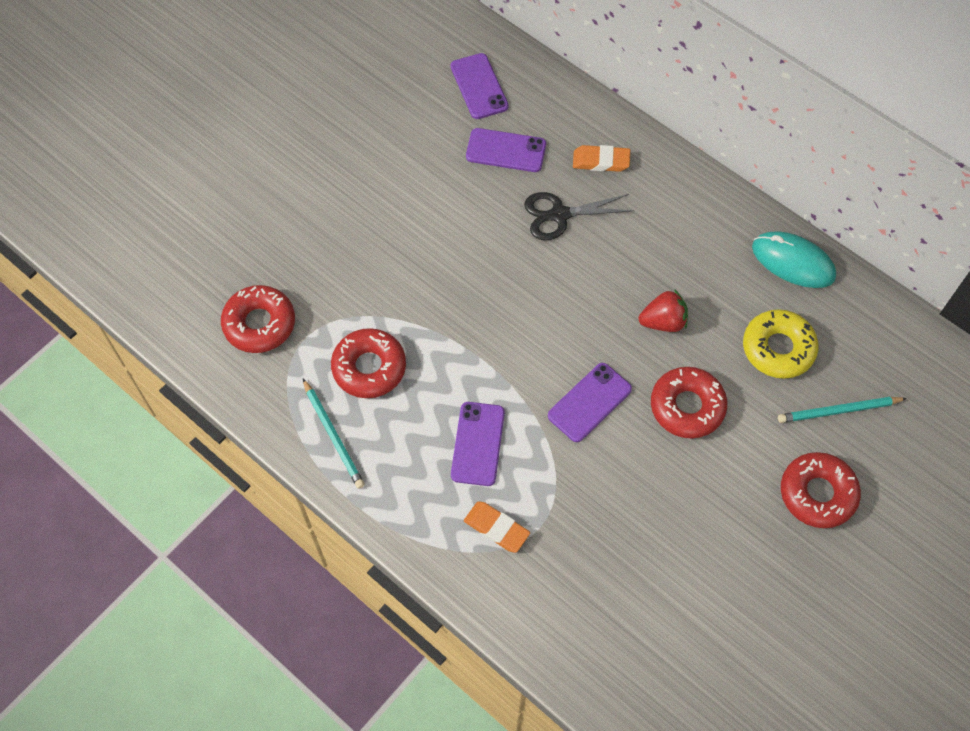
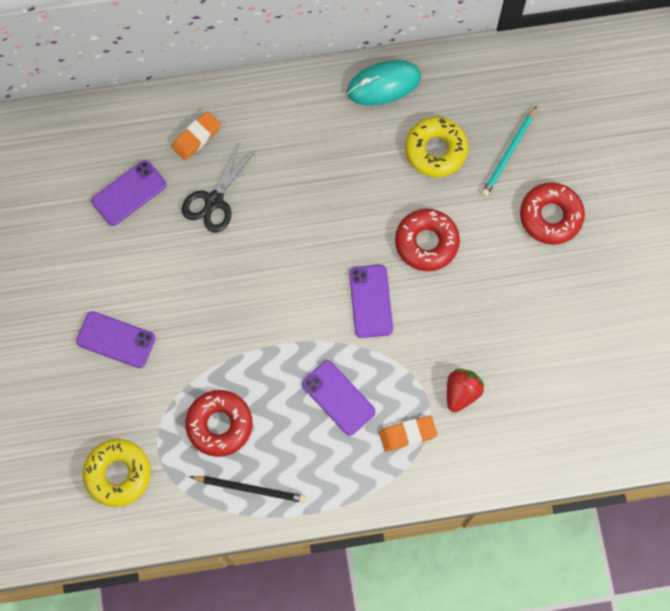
camera: 50 degrees left, 10 degrees up
(259, 324) = (118, 474): red donut -> yellow donut
(333, 435) = (250, 488): turquoise pencil -> black pencil
(479, 86) = (57, 166): purple phone -> purple phone (116, 339)
(663, 322) = (354, 204): red strawberry -> red strawberry (461, 392)

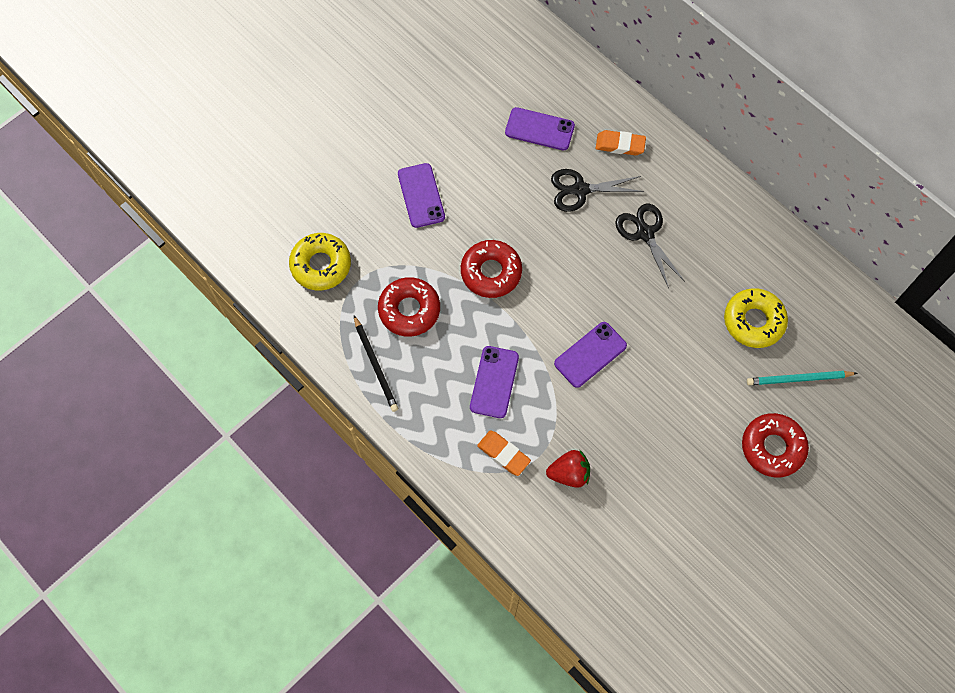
camera: 55 degrees right, 5 degrees down
(295, 177) = (645, 233): none -> black scissors
(383, 84) = (775, 247): turquoise mouse -> none
(426, 242) = (671, 365): red donut -> red donut (491, 272)

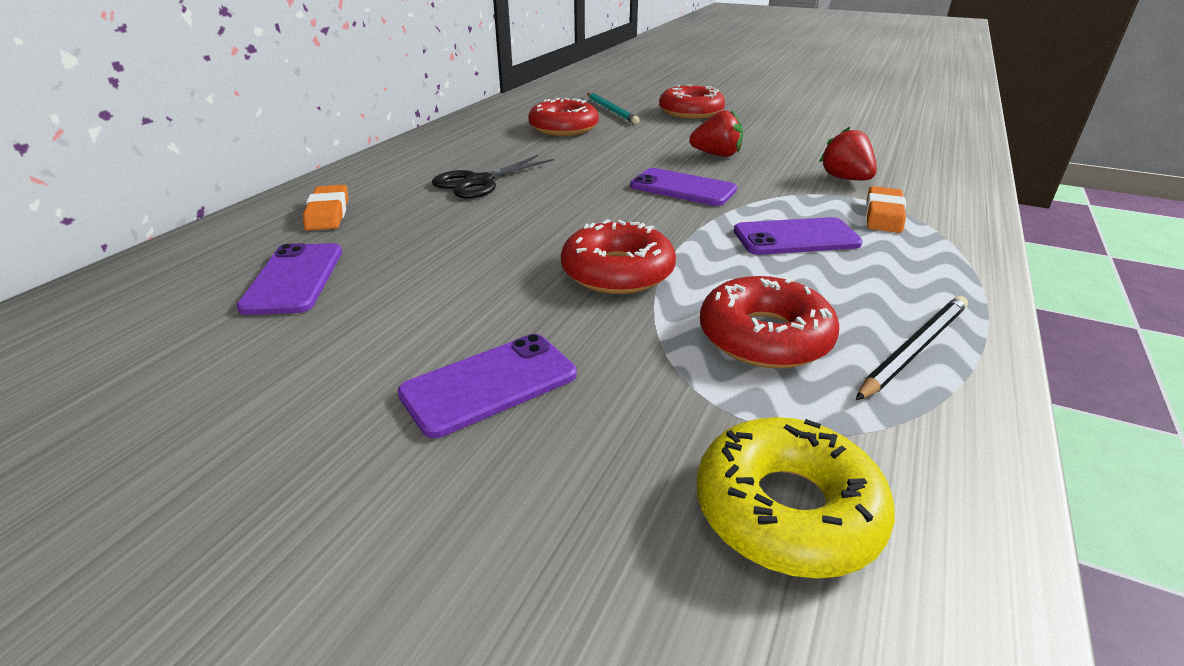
camera: 110 degrees left, 35 degrees down
(580, 190) = (420, 228): black scissors -> none
(648, 410) = (716, 155): none -> red strawberry
(753, 321) = (563, 128): yellow donut -> red donut

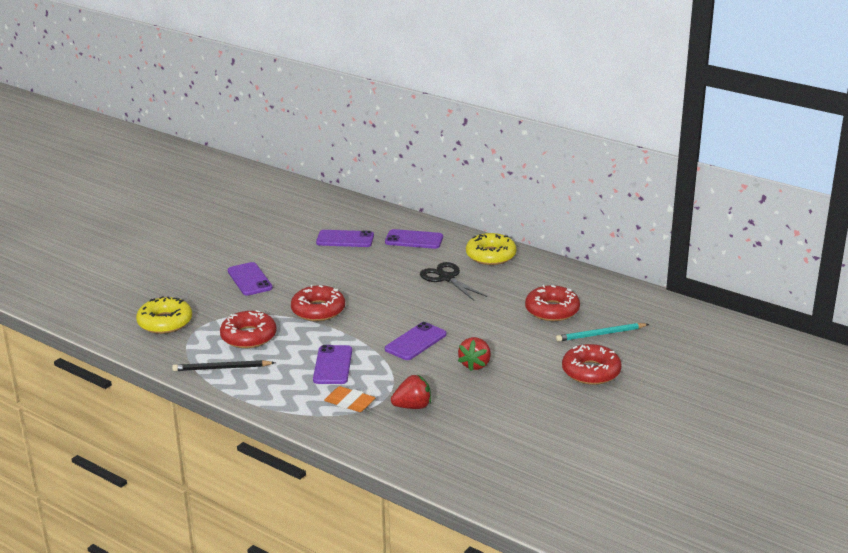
camera: 100 degrees right, 5 degrees down
(328, 213) = (414, 240): orange eraser -> purple phone
(407, 161) = (490, 255): none -> yellow donut
(913, 349) = (222, 368): black pencil -> black pencil turned 120 degrees clockwise

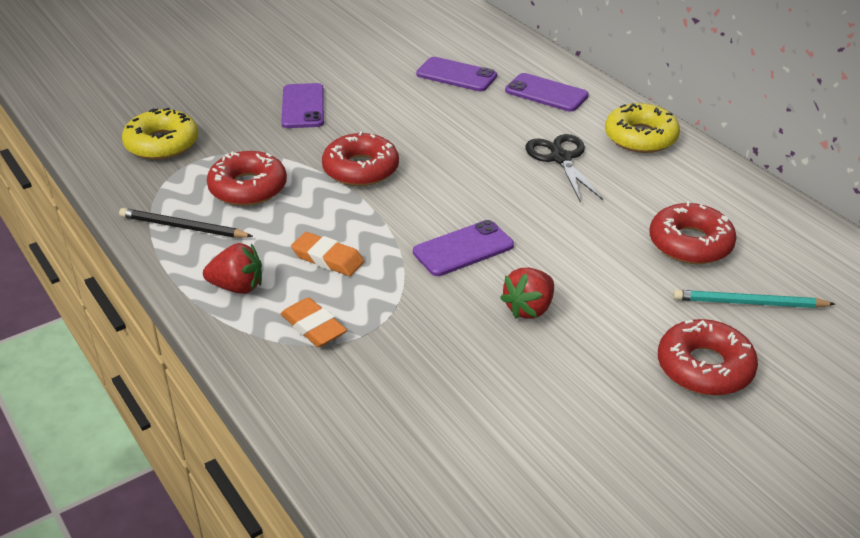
camera: 20 degrees right, 10 degrees up
(332, 365) = (328, 259): purple phone -> orange eraser
(413, 406) = (398, 358): red strawberry -> red strawberry (237, 287)

